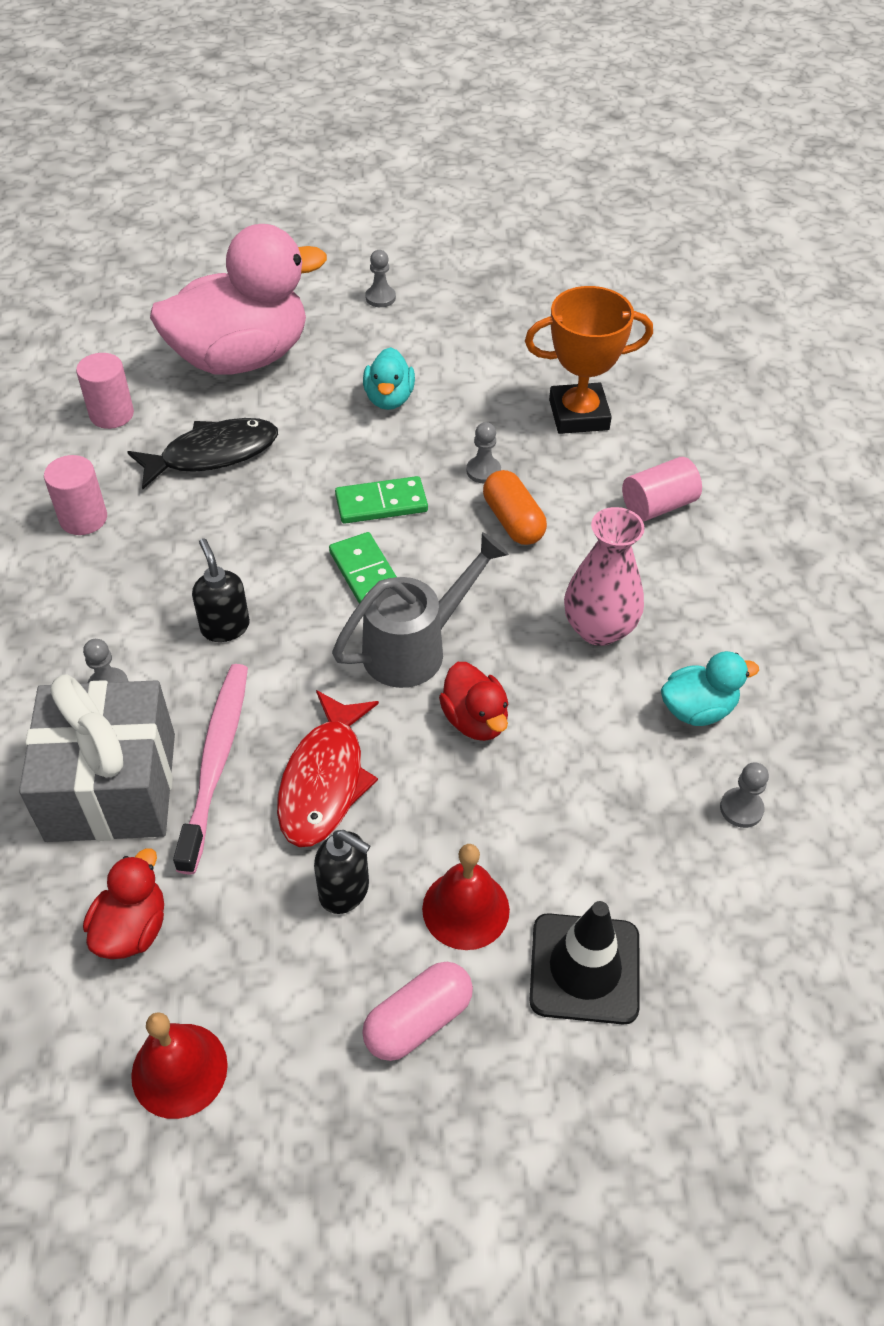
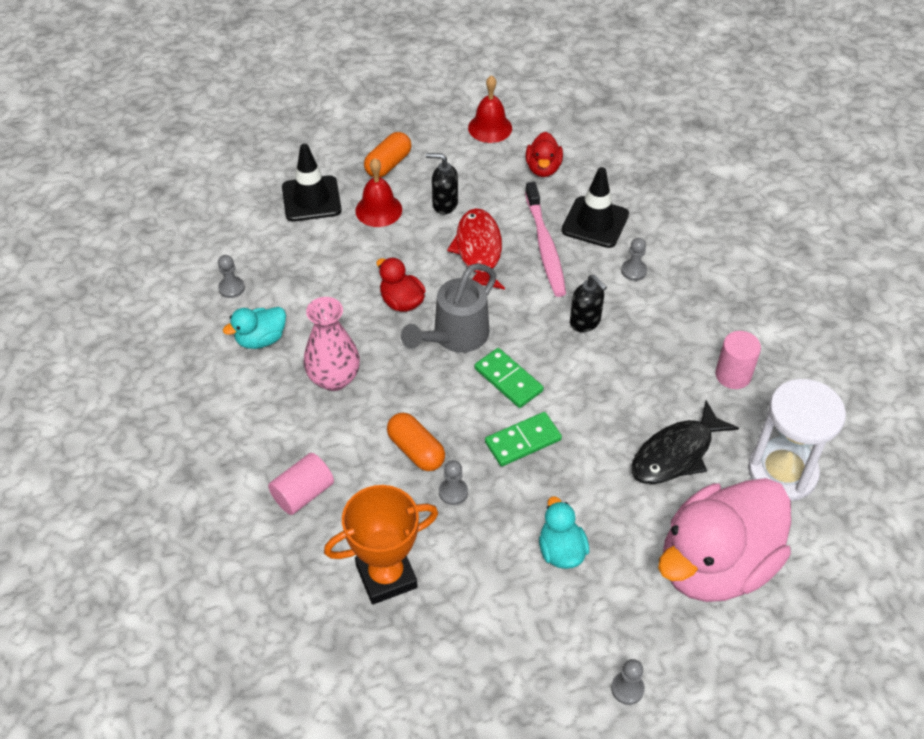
camera: 165 degrees right, 0 degrees up
(111, 414) = (782, 472): pink cylinder -> white hourglass
(112, 786) = (595, 222): grey gift -> black traffic cone
(418, 1020) = (388, 164): pink capsule -> orange capsule

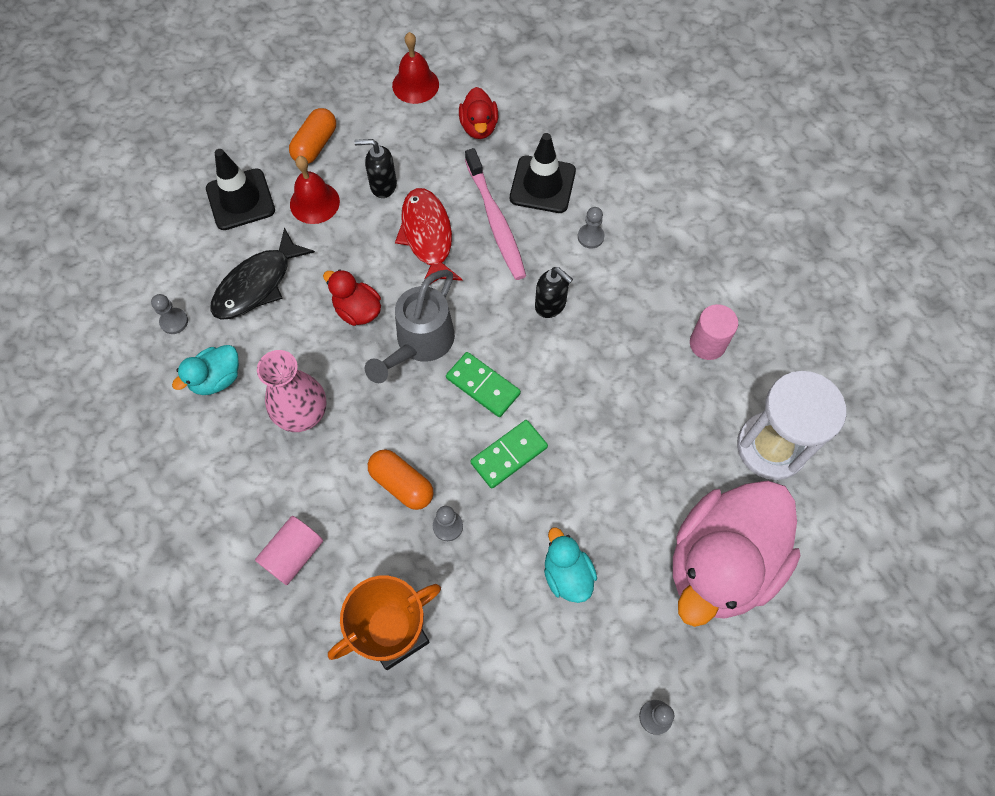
camera: 10 degrees left, 15 degrees up
(676, 453) = (664, 443): black fish -> black fish (257, 284)

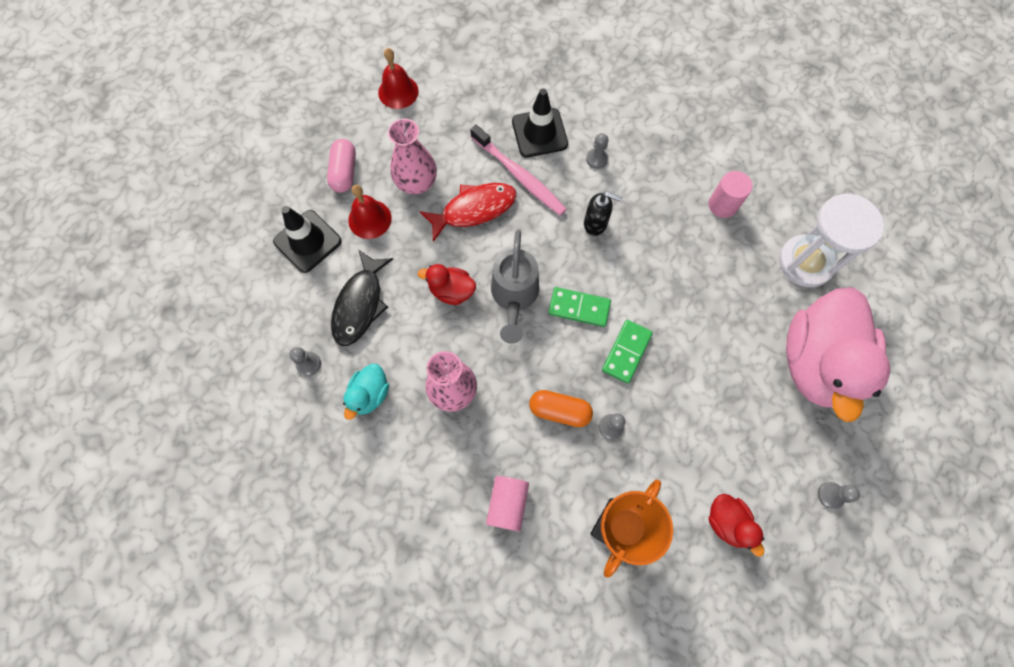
camera: 25 degrees left, 5 degrees up
(315, 145) = (344, 172): orange capsule -> pink capsule
(383, 185) = (416, 183): black soap dispenser -> pink vase
(427, 236) = (474, 209): red fish -> red fish turned 105 degrees clockwise
(479, 127) = (466, 106): red duck -> red duck (727, 522)
(567, 574) = (715, 422): turquoise duck -> none

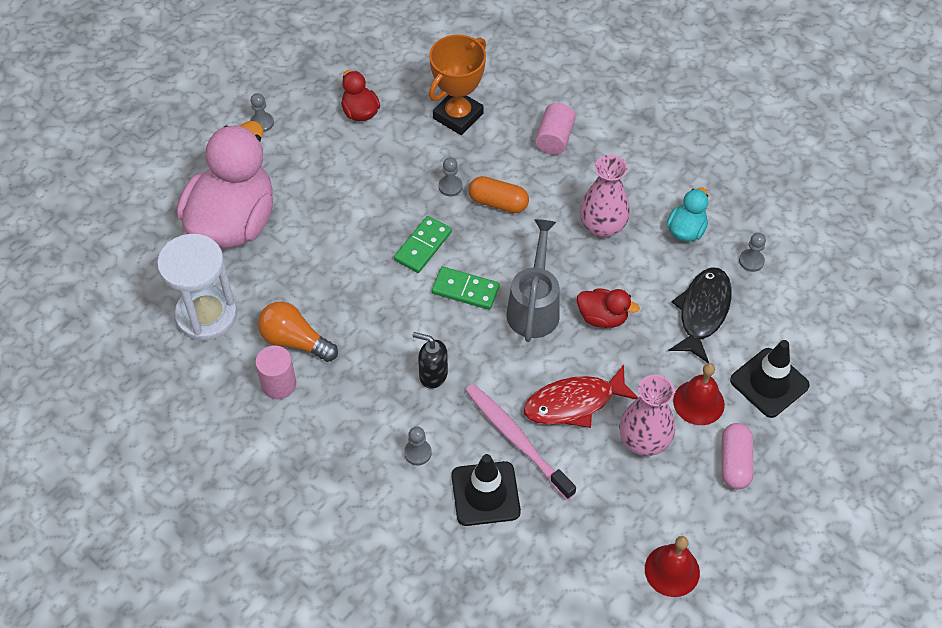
camera: 175 degrees left, 15 degrees down
(720, 244) = (295, 341): none -> orange light bulb

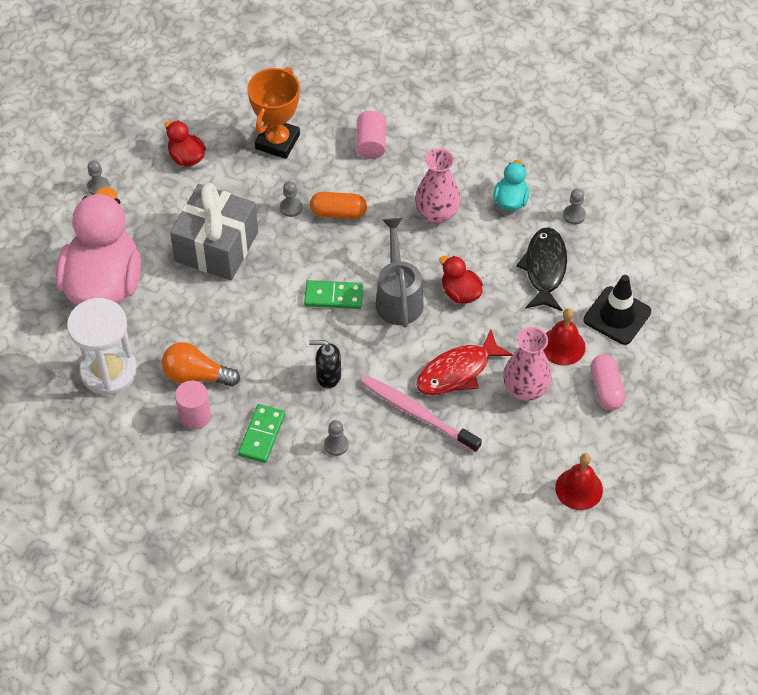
camera: 15 degrees left, 0 degrees up
(360, 210) = (216, 246): none -> grey gift
(423, 246) = (283, 266): green domino -> green domino (262, 435)
(485, 494) = (405, 465): black traffic cone -> none
(602, 317) = (460, 293): red duck -> red duck turned 135 degrees counterclockwise

